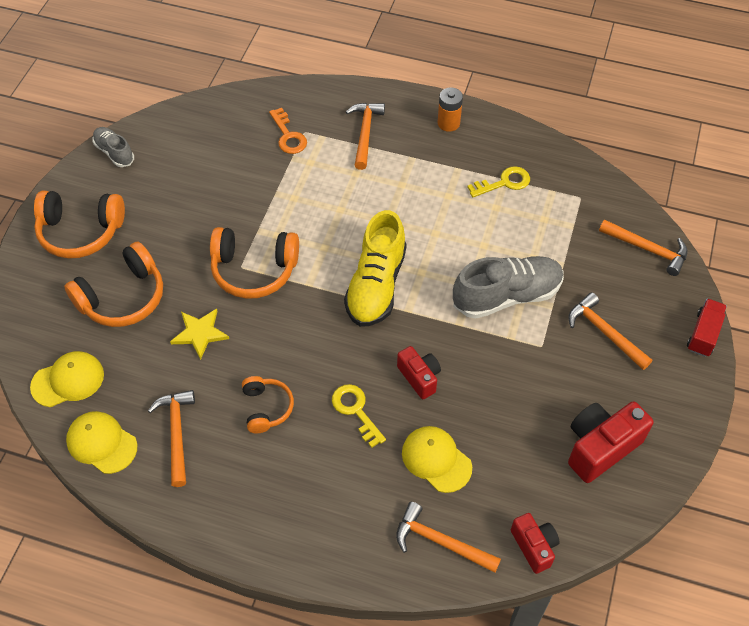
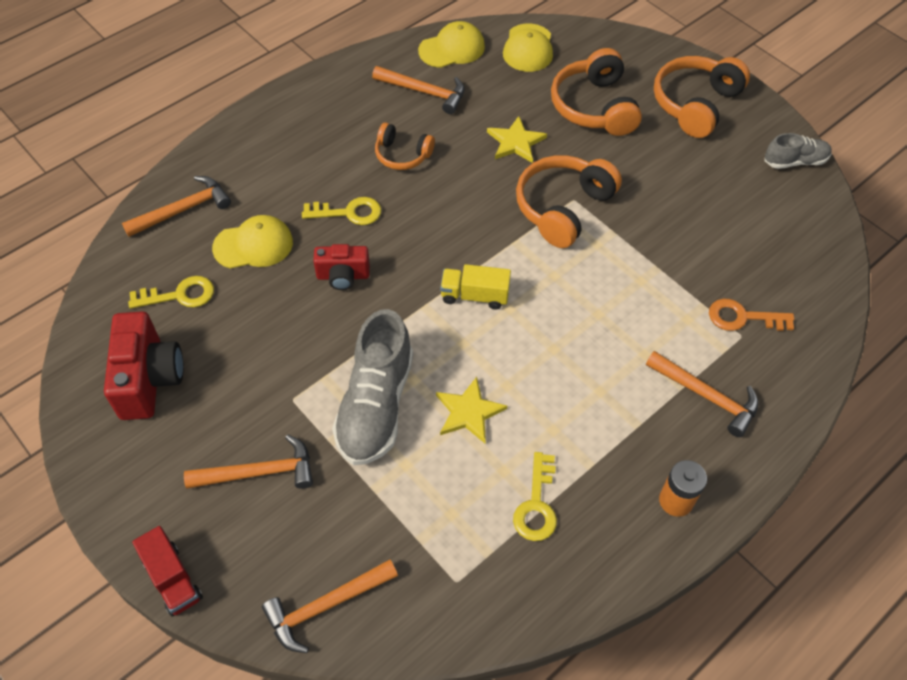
camera: 120 degrees right, 0 degrees up
(376, 285) = (474, 295): yellow shoe -> yellow truck
(470, 244) = (468, 412): none -> yellow star
(520, 480) = (179, 295): none -> yellow key
(534, 546) = (118, 270): red camera -> none

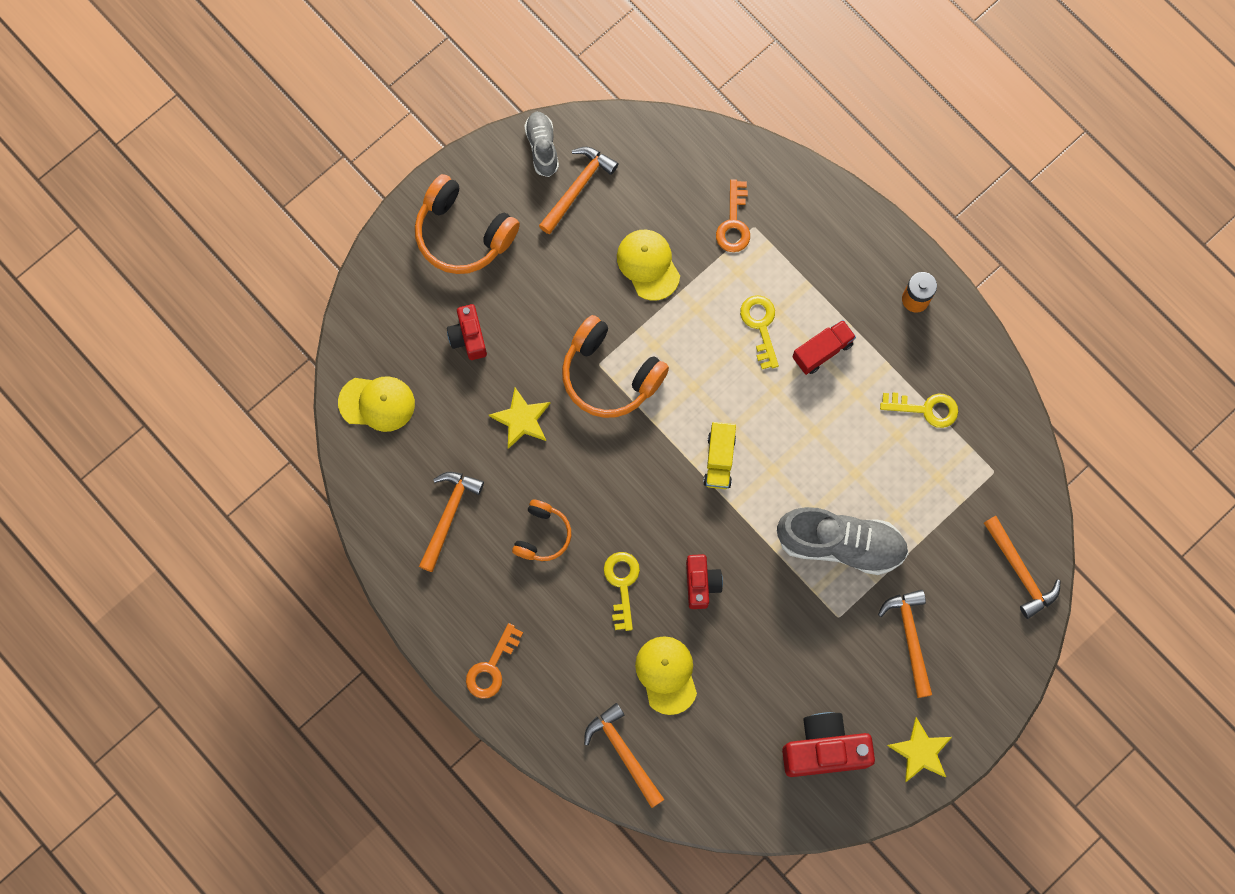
camera: 90 degrees left, 20 degrees up
(172, 579) = (1006, 694): red truck -> red truck (822, 351)
(179, 295) = (730, 737): yellow key -> yellow key (760, 326)
(281, 118) = (491, 667): none -> orange key
(452, 49) = (378, 487): yellow cap -> yellow cap (648, 265)
(468, 412) = (843, 464): yellow star -> yellow star (920, 752)
(594, 107) = (468, 337): orange headphones -> red camera
(706, 396) = (817, 264): orange hammer -> orange hammer (578, 187)

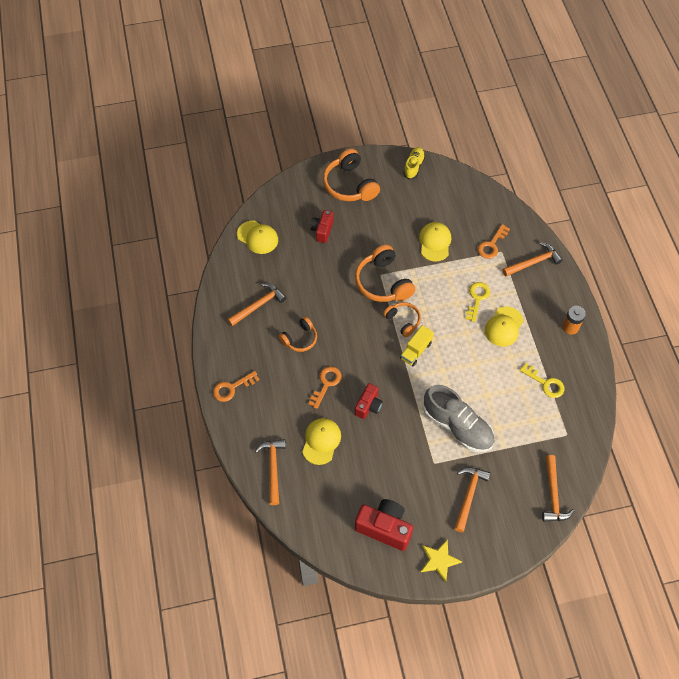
camera: 30 degrees right, 15 degrees down
(521, 419) = (324, 280): yellow star -> none
(542, 147) = (413, 166): grey shoe -> yellow shoe
(578, 187) = (420, 192): orange hammer -> orange hammer (533, 262)
(622, 584) = (326, 384): yellow key -> orange key
(674, 422) = (403, 321): none -> orange headphones
(822, 351) = (504, 326): red truck -> yellow cap

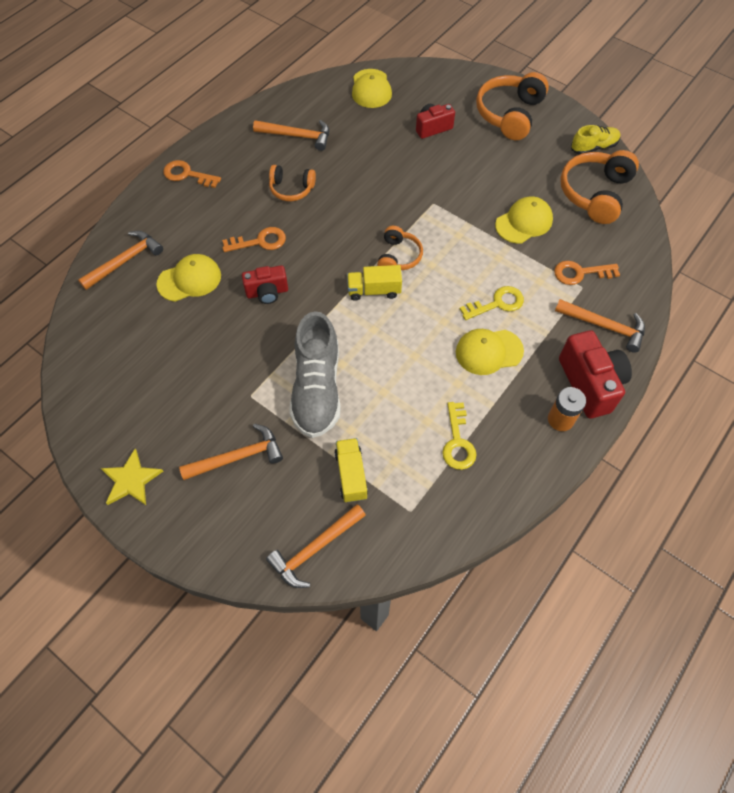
camera: 50 degrees right, 0 degrees up
(383, 282) = (426, 211): orange headphones -> orange headphones (595, 193)
(384, 528) = (131, 400): red camera -> red camera (590, 384)
(524, 447) = (351, 475): none -> yellow truck

